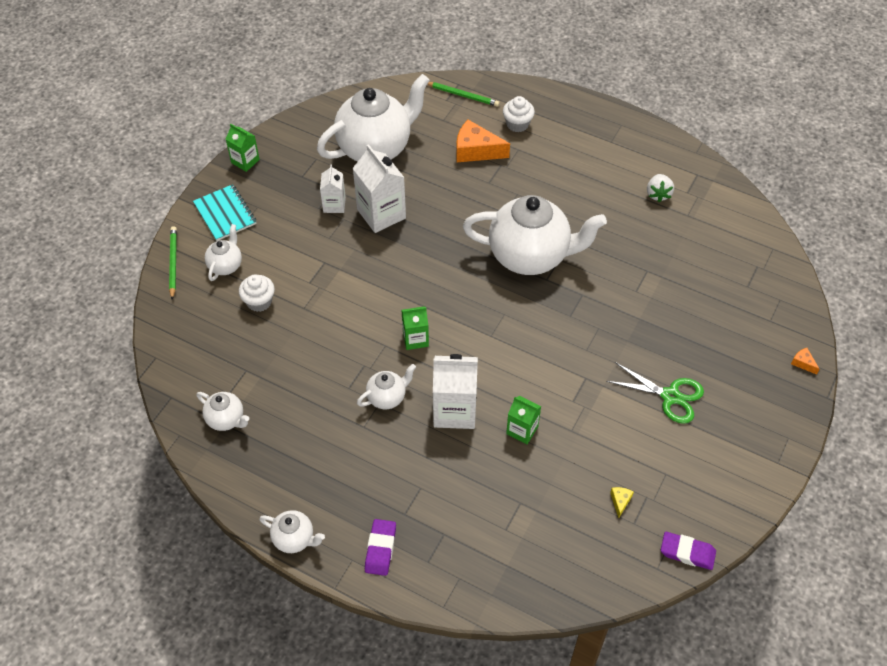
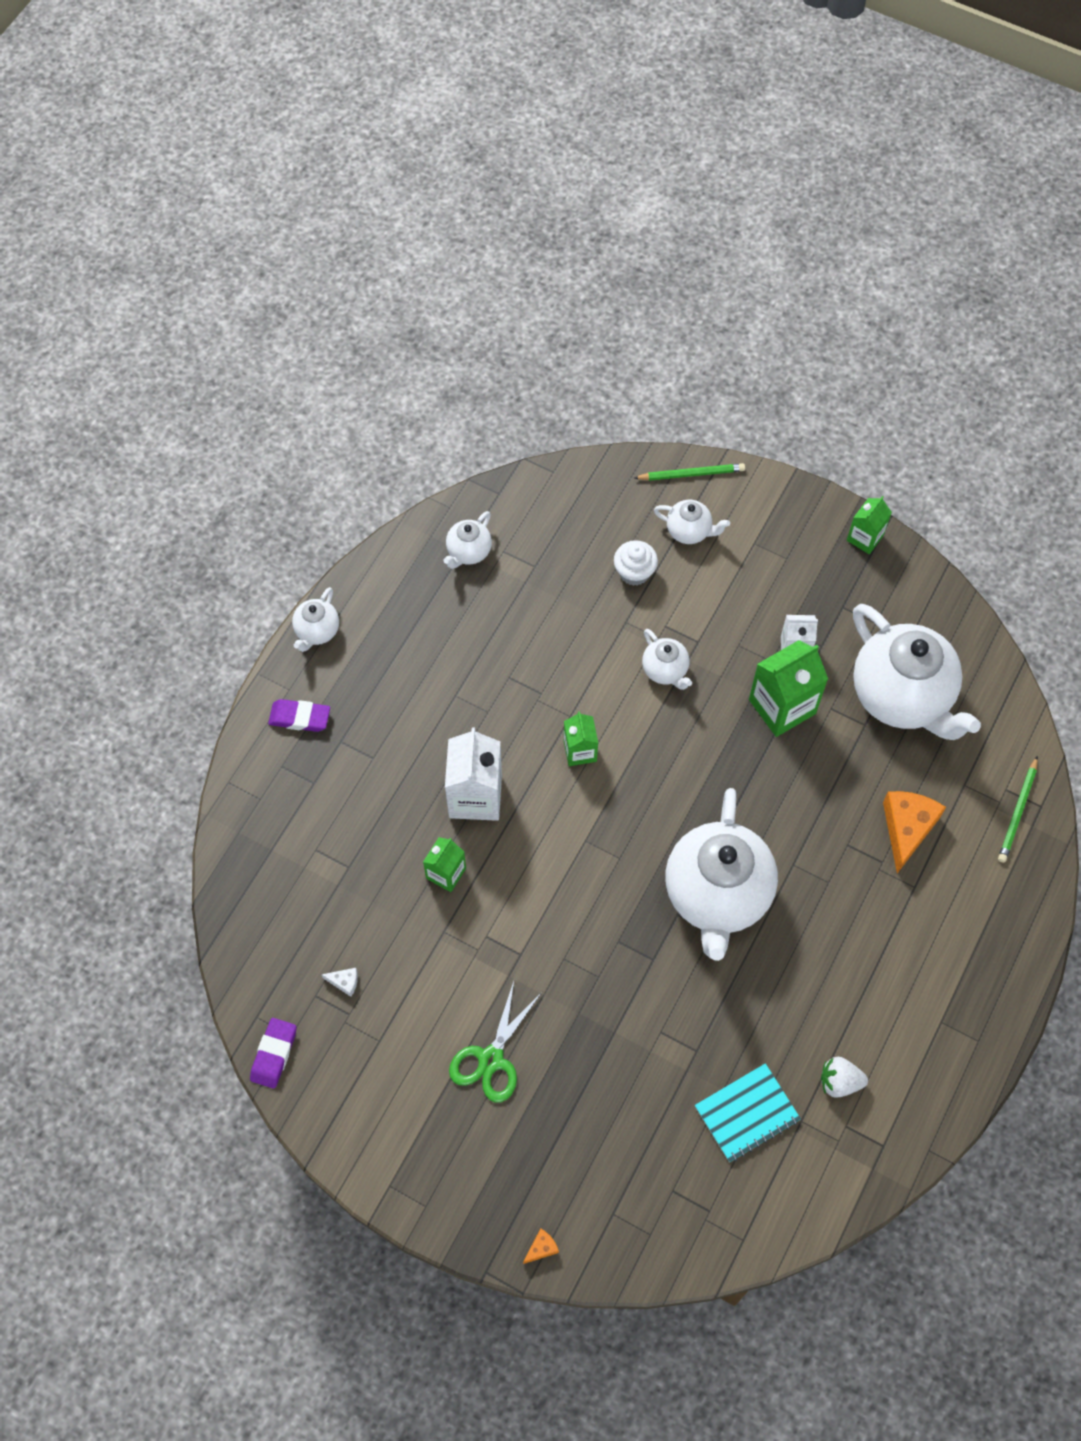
camera: 90 degrees right, 10 degrees up
(225, 214) = (772, 522): turquoise notebook -> turquoise notebook (747, 1113)
(381, 214) = (782, 706): white carton -> green carton
(387, 397) = (495, 720): white teapot -> white teapot (665, 670)
(517, 124) = (965, 888): white cupcake -> none
(620, 501) = (344, 982): yellow cheese -> white cheese

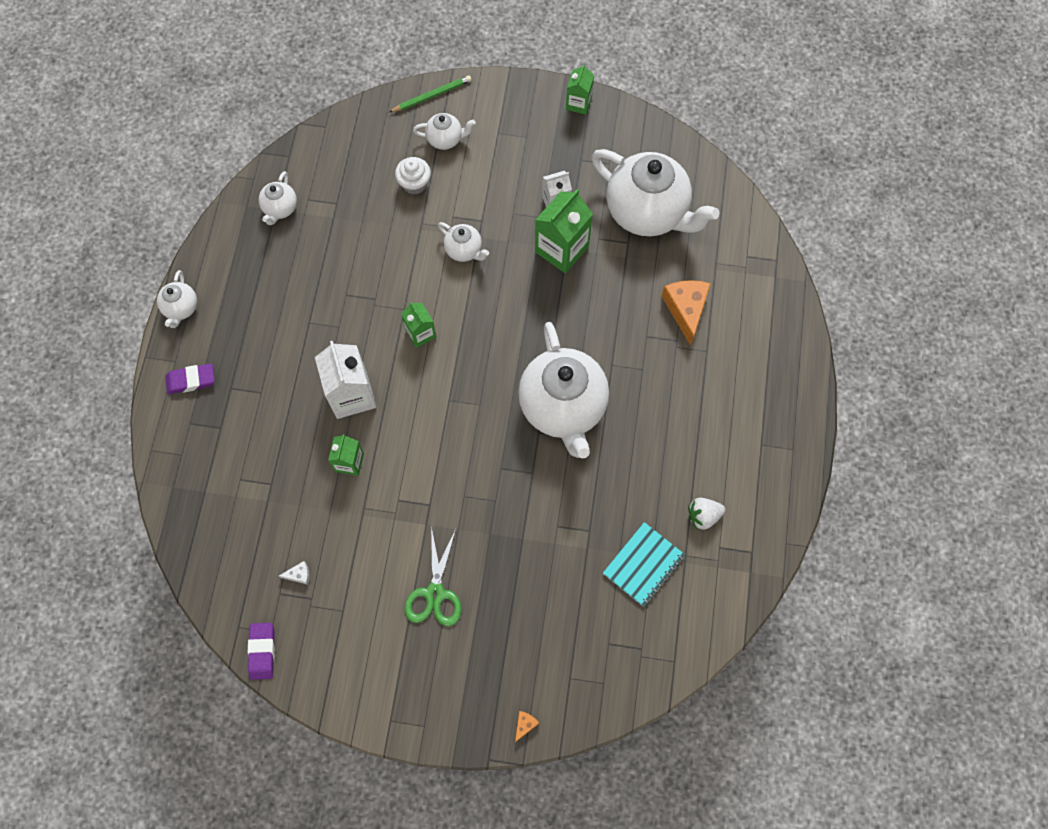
camera: 20 degrees left, 5 degrees up
(1018, 812) = (761, 270): green pencil -> none

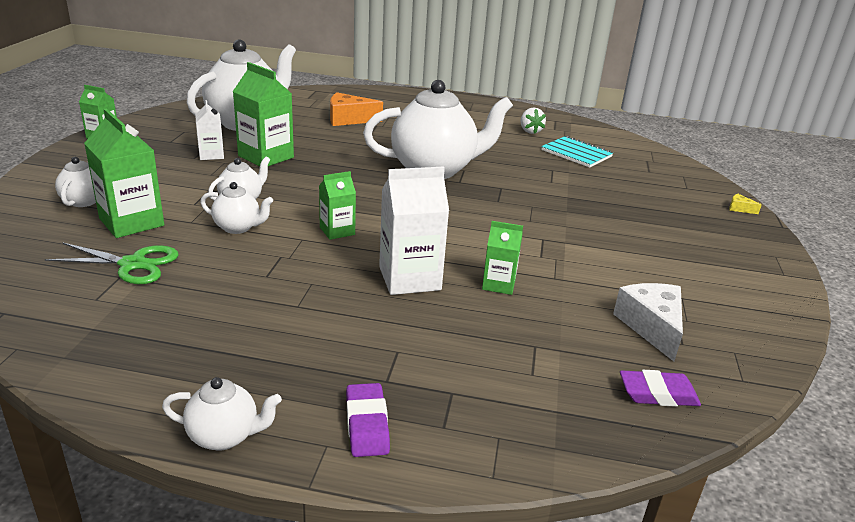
camera: 90 degrees left, 40 degrees down
(262, 651) = (763, 359): purple eraser -> purple eraser (658, 394)
(280, 209) = (94, 323): white teapot -> white teapot (238, 227)
(299, 575) = (651, 327): white cheese -> white cheese, size x2.26
(414, 184) = (131, 222): white cupcake -> green carton
(432, 95) = (11, 204): green pencil -> none
(435, 593) = (638, 242): green scissors -> green scissors (133, 264)
(525, 725) = (739, 209): orange cheese -> yellow cheese

